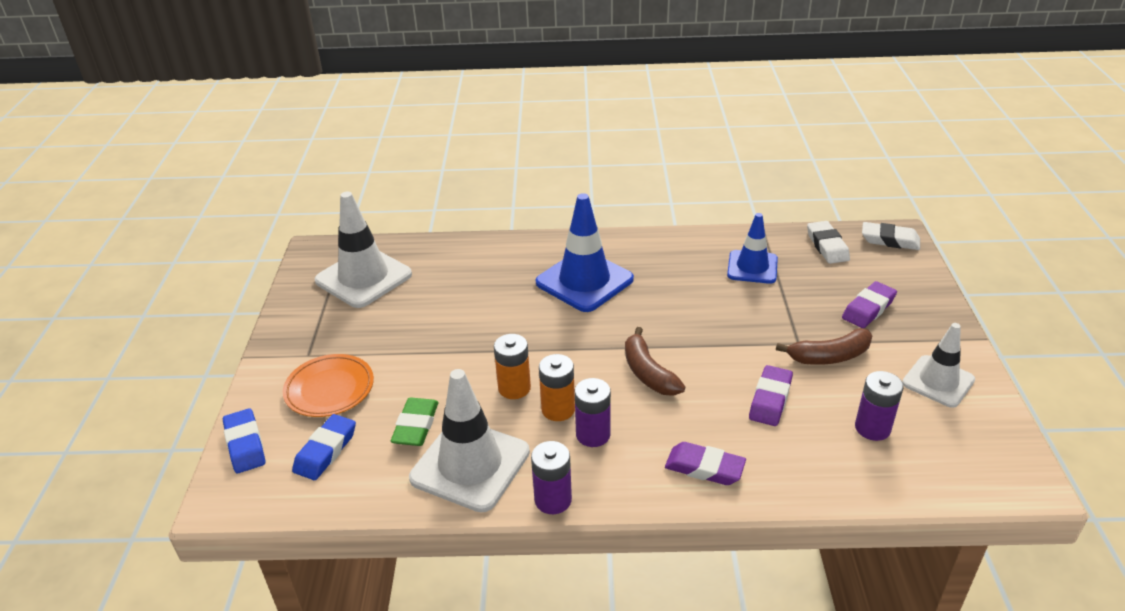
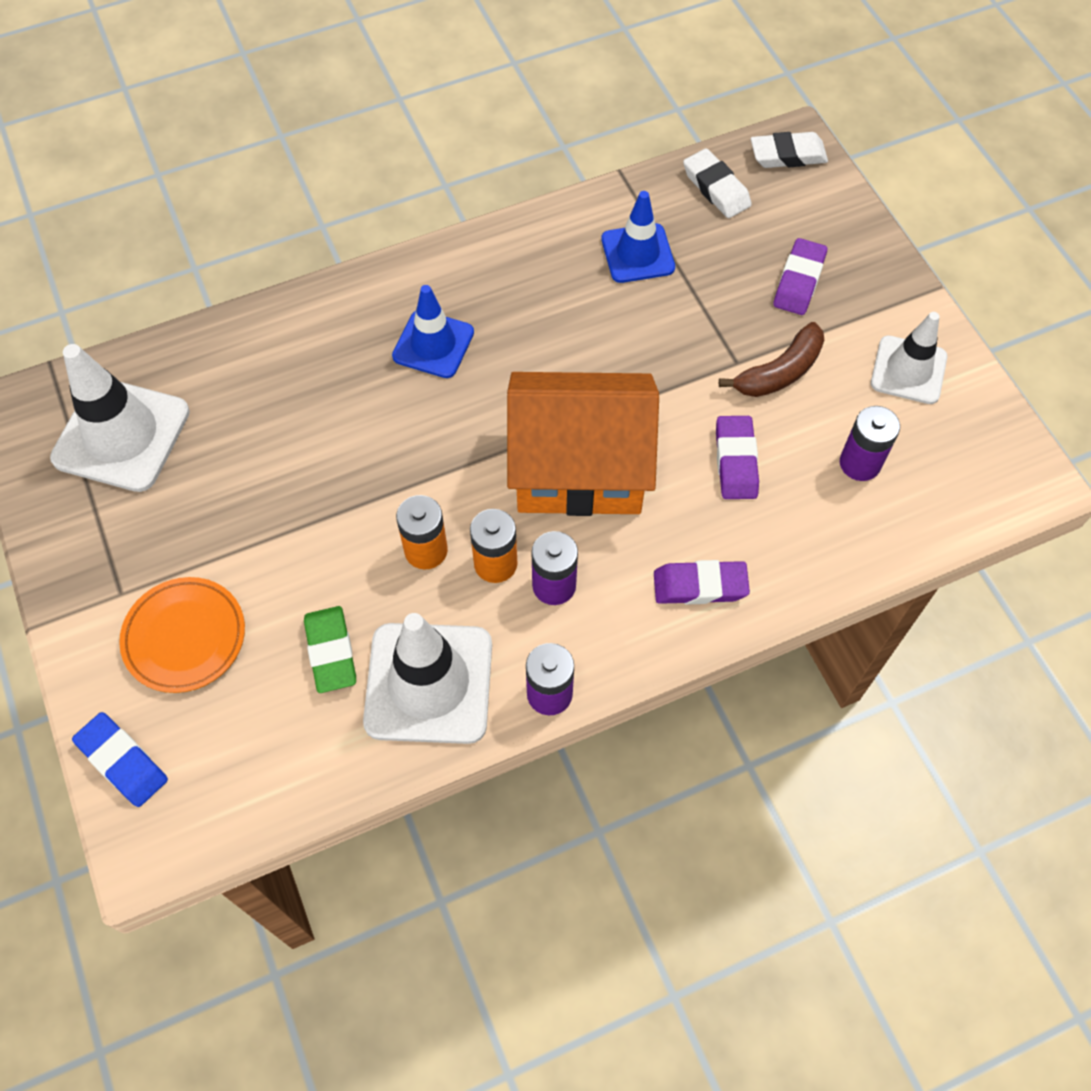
camera: 25 degrees left, 25 degrees up
(325, 451) = (236, 731): blue eraser -> none
(584, 281) = (433, 344): blue traffic cone -> blue traffic cone, size x0.64
(648, 373) = (579, 469): brown banana -> orange house

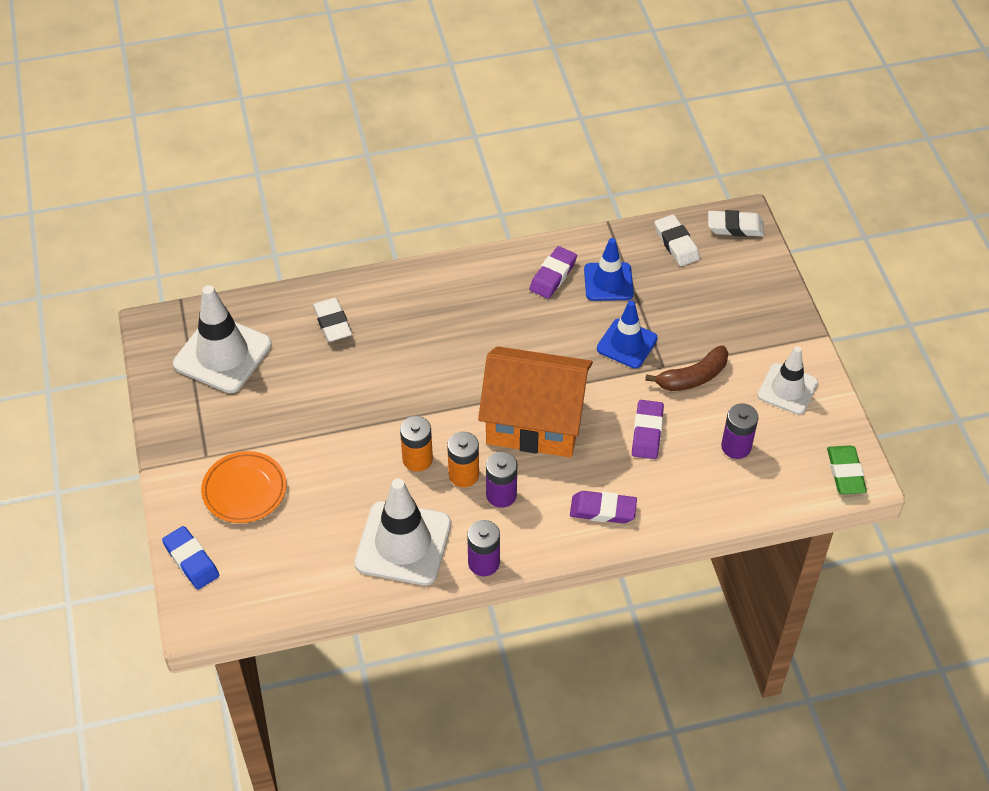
camera: 10 degrees right, 10 degrees down
(271, 366) = (332, 323): none -> white eraser
(331, 652) = (341, 514): green eraser -> green eraser (845, 473)
(433, 344) = (449, 324): blue traffic cone -> blue traffic cone (627, 344)
(799, 281) = (722, 317): purple eraser -> purple eraser (553, 275)

